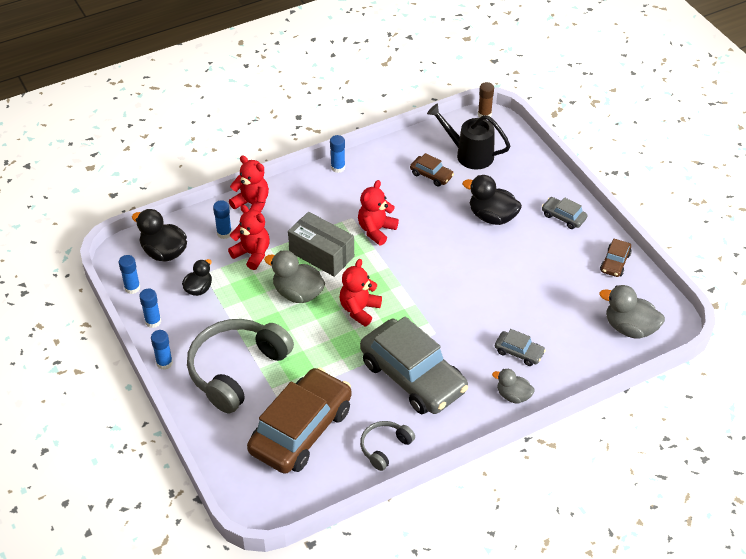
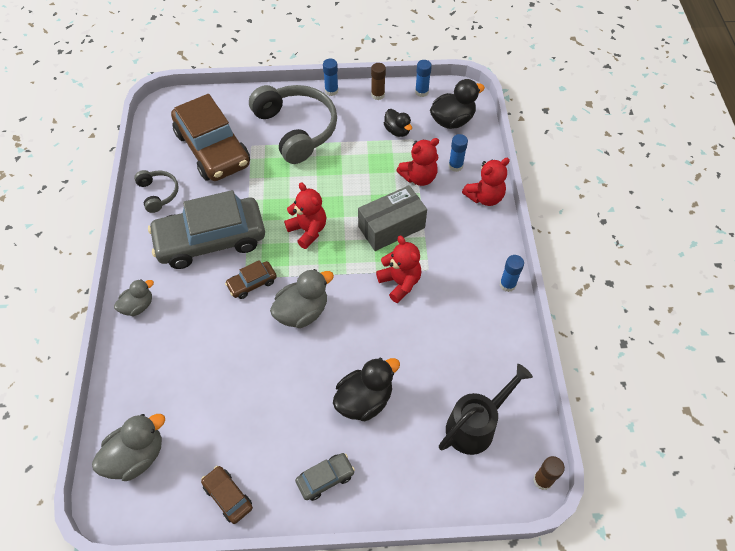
camera: 115 degrees right, 10 degrees up
(153, 321) = (378, 95): blue glue stick -> brown glue stick
(298, 293) = (353, 193): grey duck -> grey duck (302, 312)
(431, 175) = (457, 368): brown car -> brown car (252, 283)
(519, 352) = (179, 335): grey car -> none

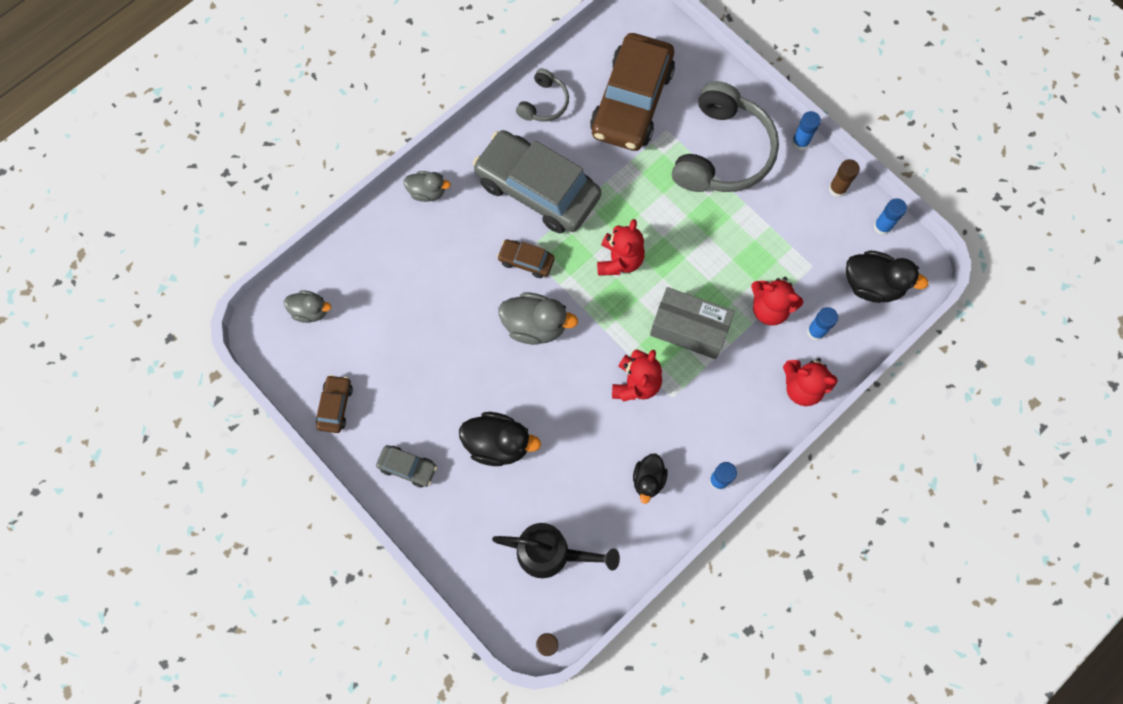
camera: 50 degrees right, 15 degrees up
(136, 456) = (310, 311): grey duck -> grey duck, size x0.63
(397, 131) = (808, 244): black duck -> black duck (648, 480)

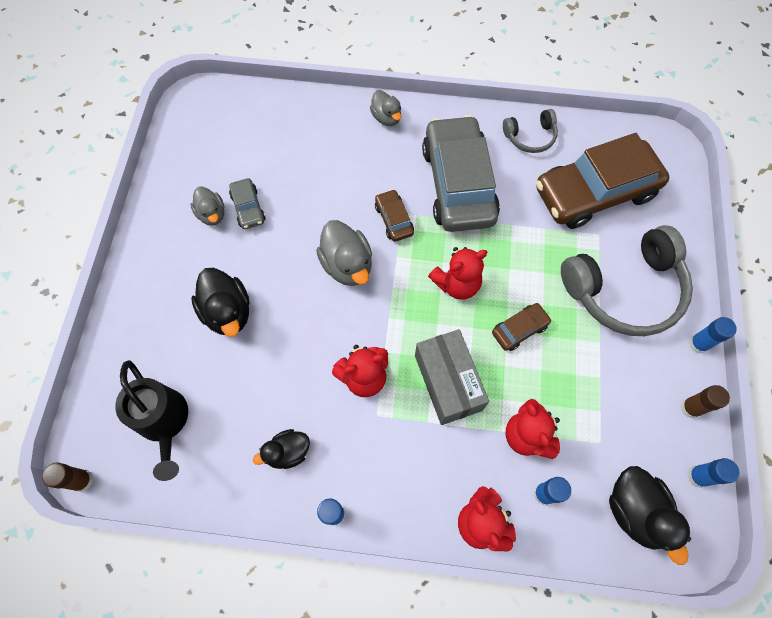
camera: 50 degrees right, 5 degrees down
(310, 311) = (231, 116): grey duck -> grey duck (212, 214)
(335, 406) = (171, 183): brown car -> brown car (519, 329)
(407, 467) = (159, 264): grey car -> grey car (248, 208)

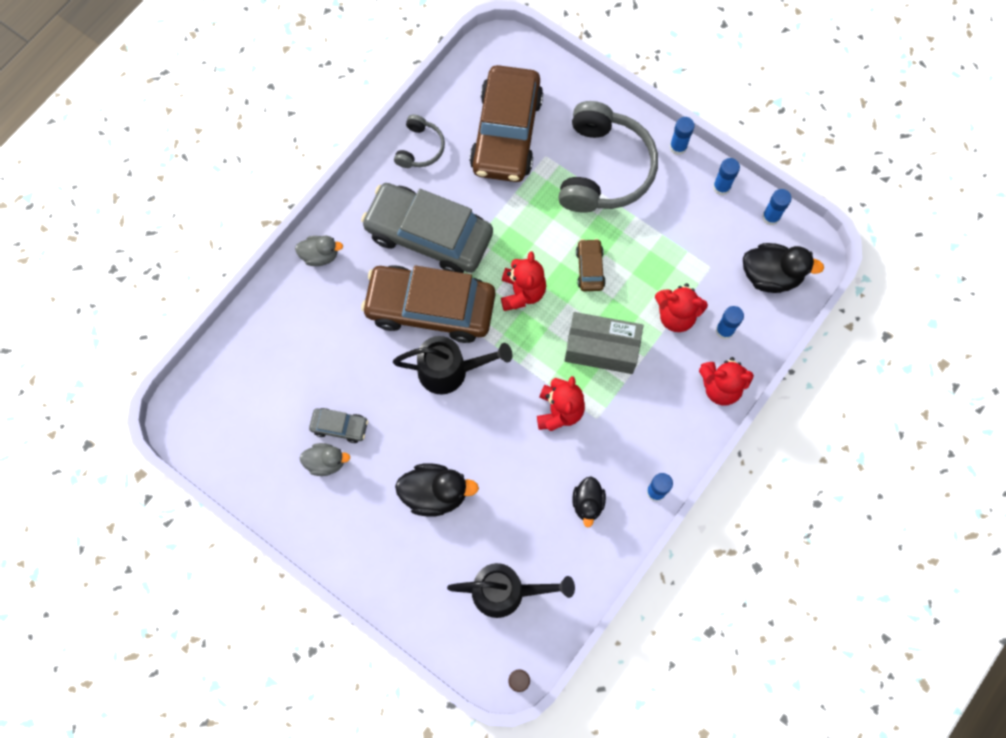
camera: 60 degrees left, 5 degrees up
(347, 265) = (450, 371): grey duck -> black watering can
(394, 219) = (430, 308): brown car -> brown car, size x2.32
(690, 408) = (721, 187): brown glue stick -> blue glue stick

